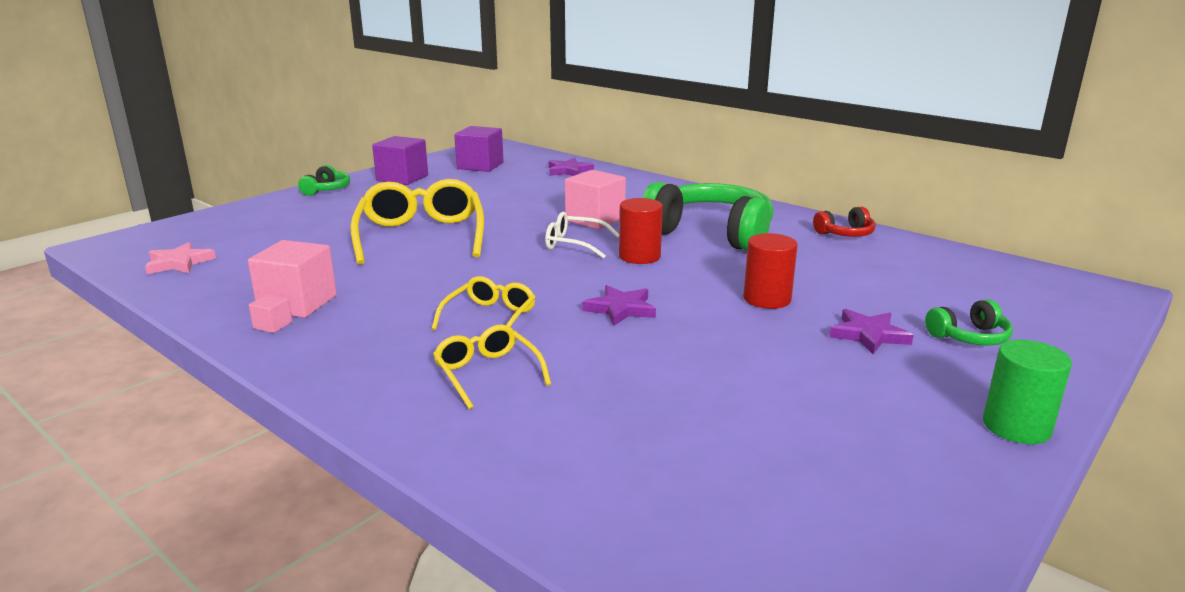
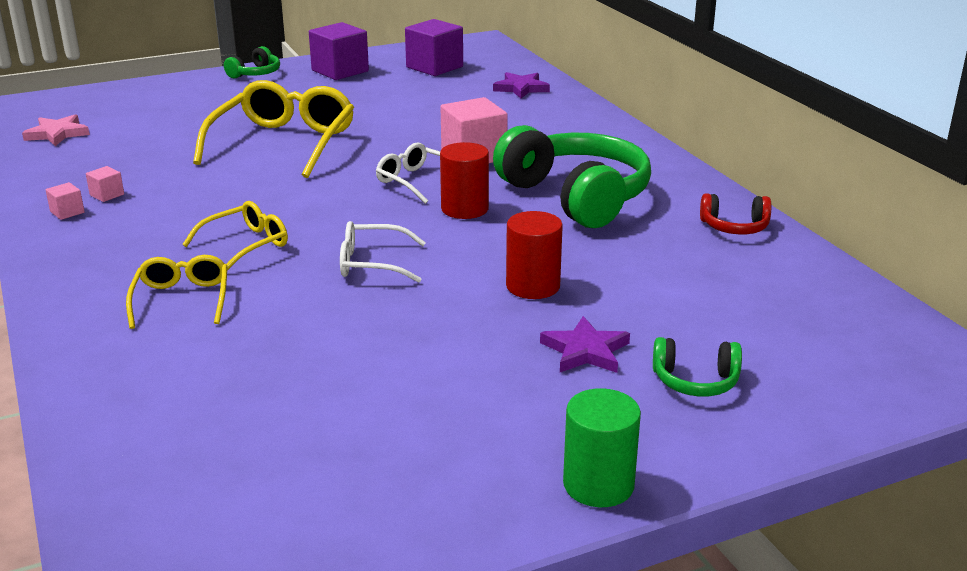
camera: 25 degrees right, 5 degrees up
(297, 303) = (107, 195): pink cube -> pink cube, size x0.45
(621, 309) = (373, 263): purple star -> white glasses

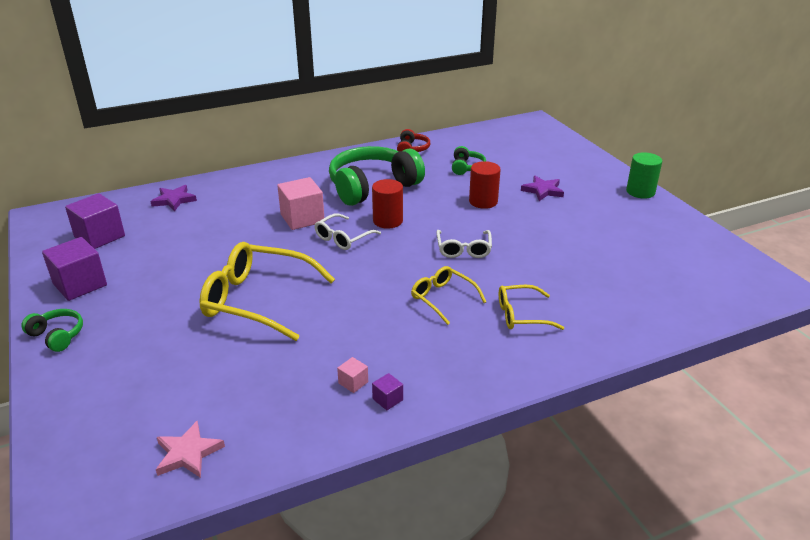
camera: 90 degrees left, 5 degrees up
(67, 212) = (387, 399): pink cube -> purple cube
(695, 381) = (559, 169): green headphones -> green headphones (466, 167)

